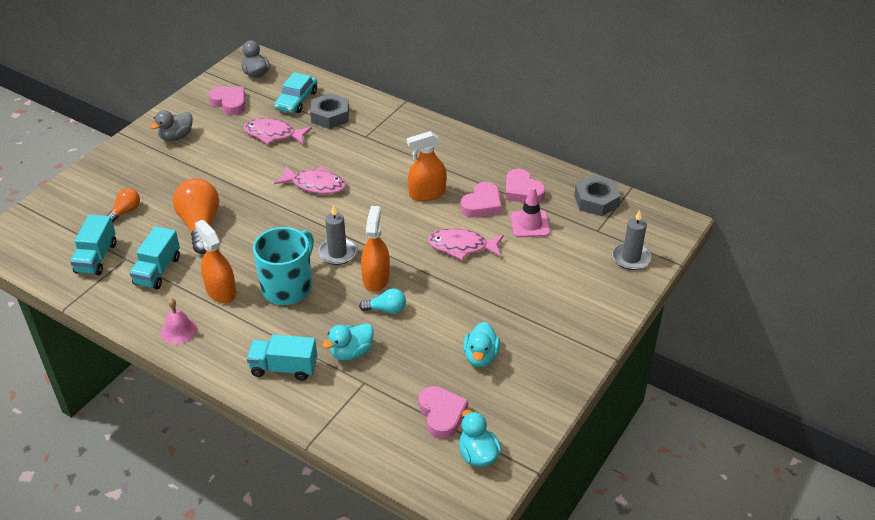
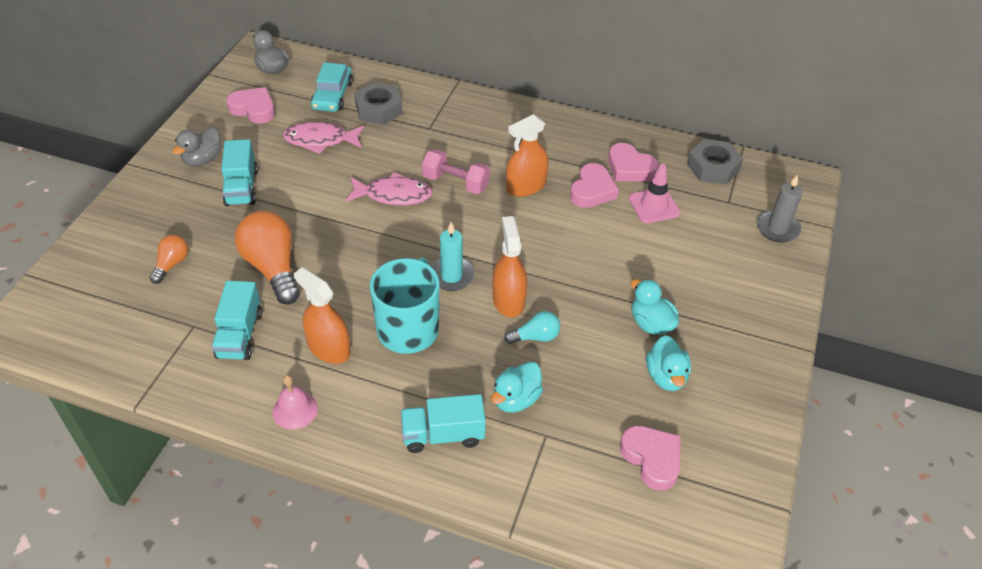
camera: 15 degrees left, 5 degrees up
(96, 258) = (155, 331): turquoise truck -> turquoise truck (241, 187)
(337, 253) = (451, 276): grey candle -> turquoise candle
(370, 182) = (456, 183): none -> pink dumbbell
(461, 246) = (590, 244): pink fish -> none
(478, 455) = (713, 502): turquoise duck -> turquoise duck (651, 324)

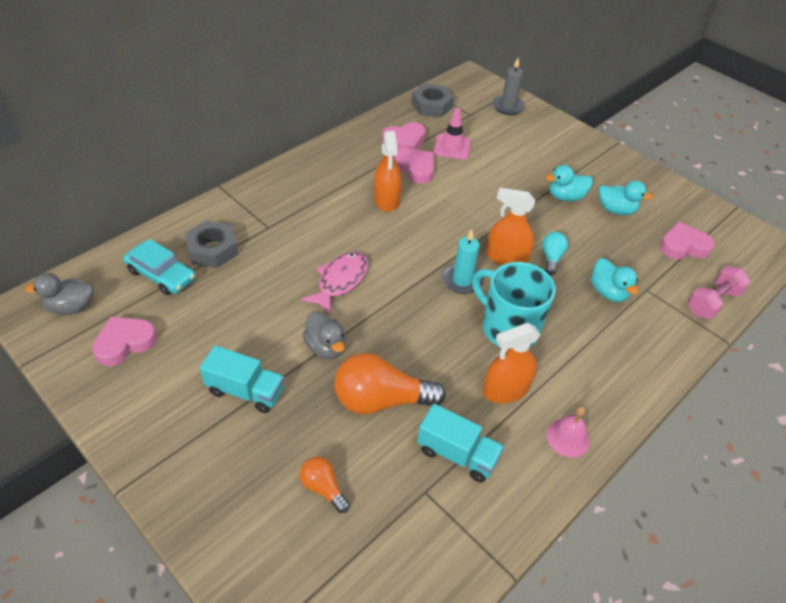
camera: 65 degrees left, 0 degrees up
(203, 159) = (172, 413): grey duck -> grey duck (326, 347)
(320, 140) = (223, 306): pink fish -> none
(443, 435) = (628, 347): turquoise truck -> none
(456, 183) = (353, 237): pink dumbbell -> pink dumbbell (712, 302)

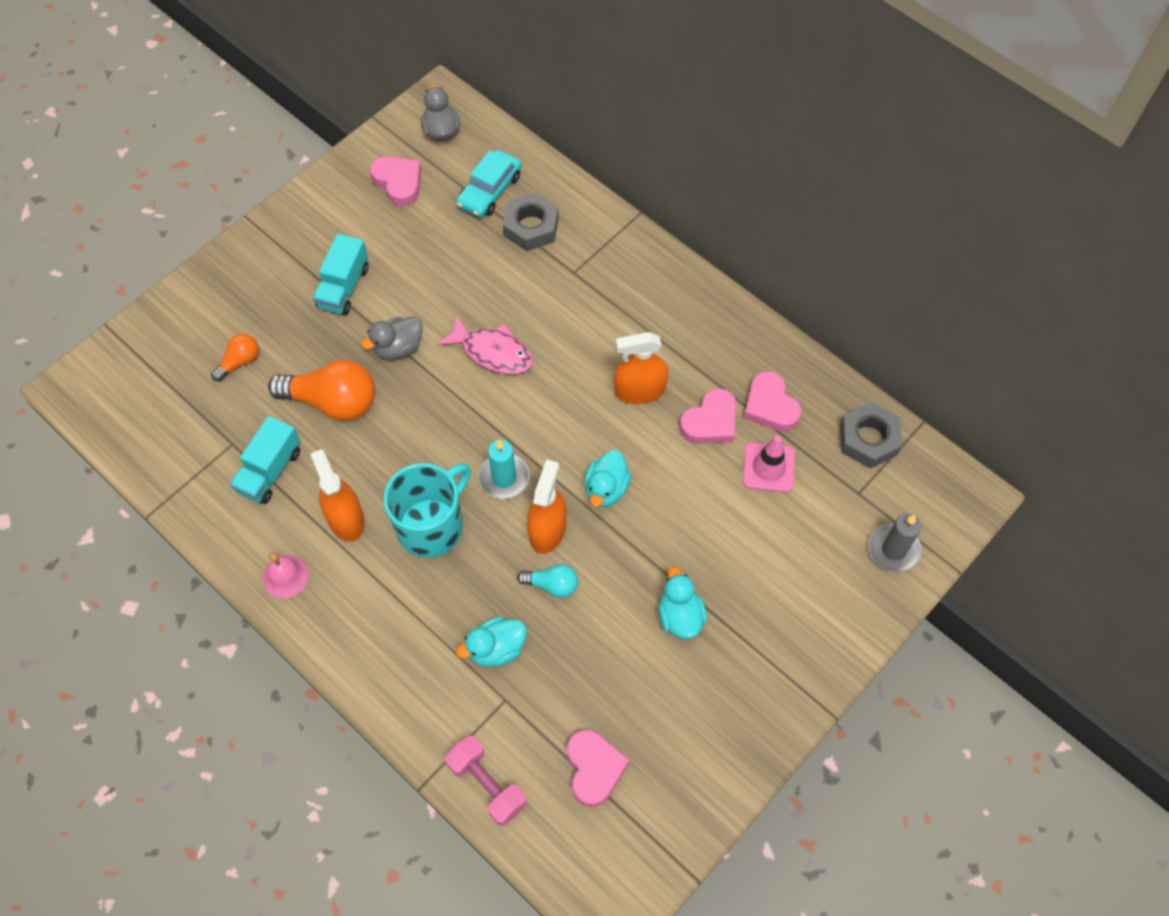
camera: 90 degrees right, 15 degrees up
(381, 400) = (333, 402): orange light bulb -> orange light bulb turned 105 degrees clockwise
(616, 210) = (660, 684): turquoise duck -> turquoise duck (606, 489)

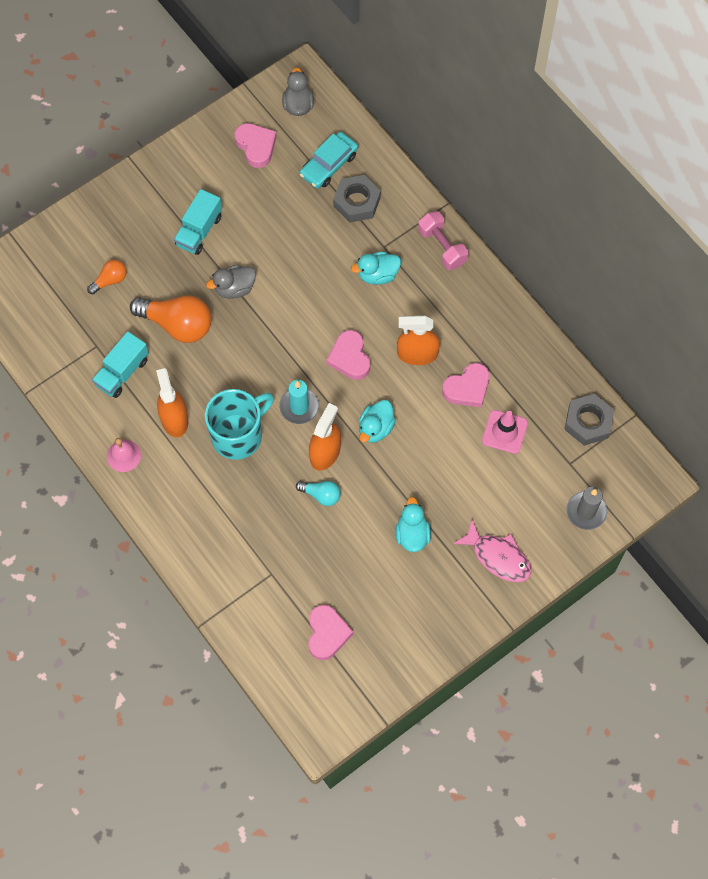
camera: 10 degrees right, 5 degrees up
(487, 784) = (248, 631): pink dumbbell -> pink dumbbell (442, 247)
(493, 352) = (308, 304): pink fish -> pink fish (498, 557)
(496, 648) = (271, 535): turquoise duck -> turquoise duck (377, 275)
(770, 406) = (517, 383): pink heart -> pink heart (349, 358)

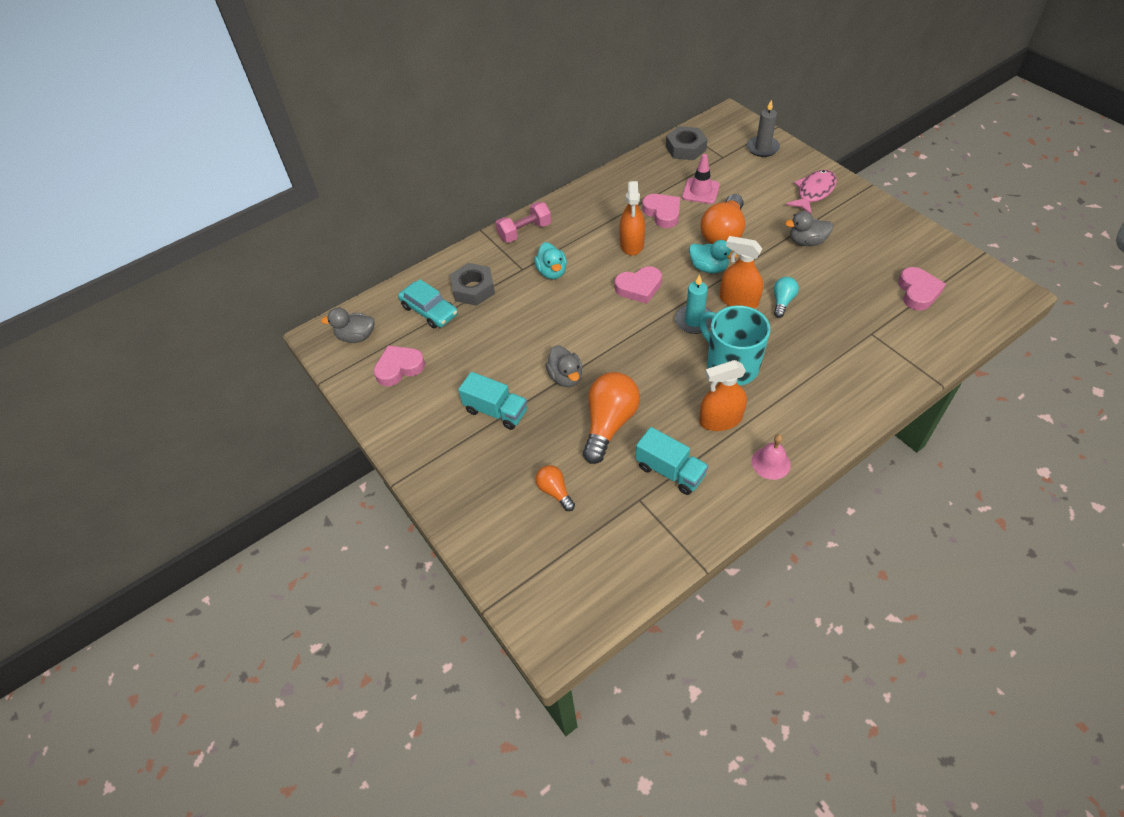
camera: 85 degrees left, 15 degrees down
(327, 634) = (918, 292): pink heart -> pink heart turned 90 degrees clockwise
(412, 534) = (806, 241): turquoise duck -> grey duck
(429, 449) = (723, 233): none -> orange light bulb

